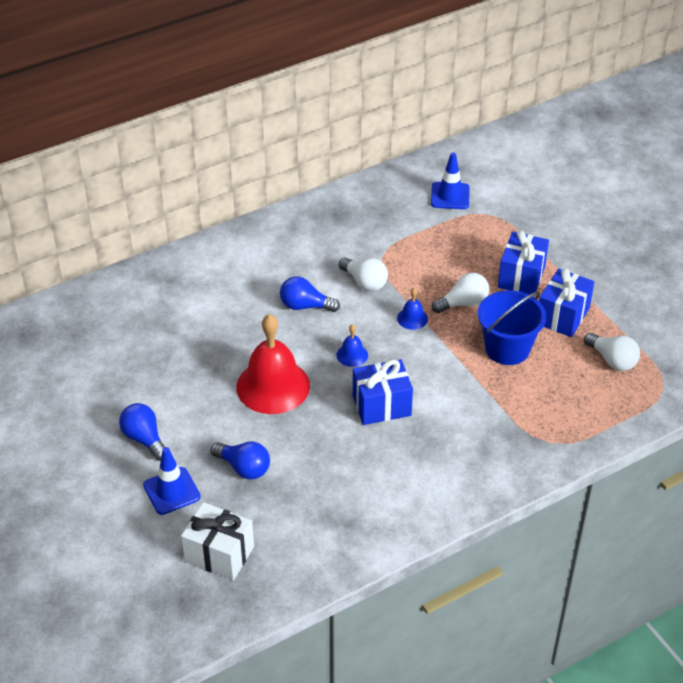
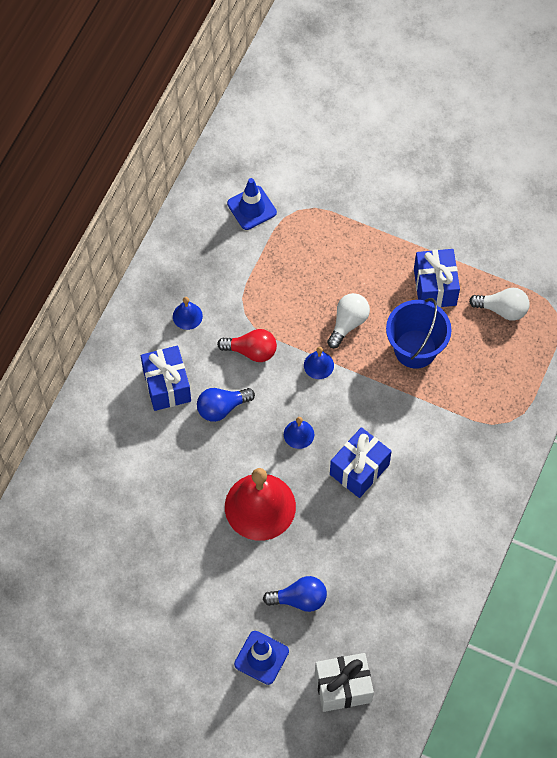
camera: 35 degrees left, 20 degrees up
(144, 439) = (199, 625): blue light bulb -> none
(334, 236) = (187, 316): none -> blue bell
(364, 282) = (251, 351): white light bulb -> red light bulb
(521, 277) = (374, 265): blue gift -> blue gift (167, 386)

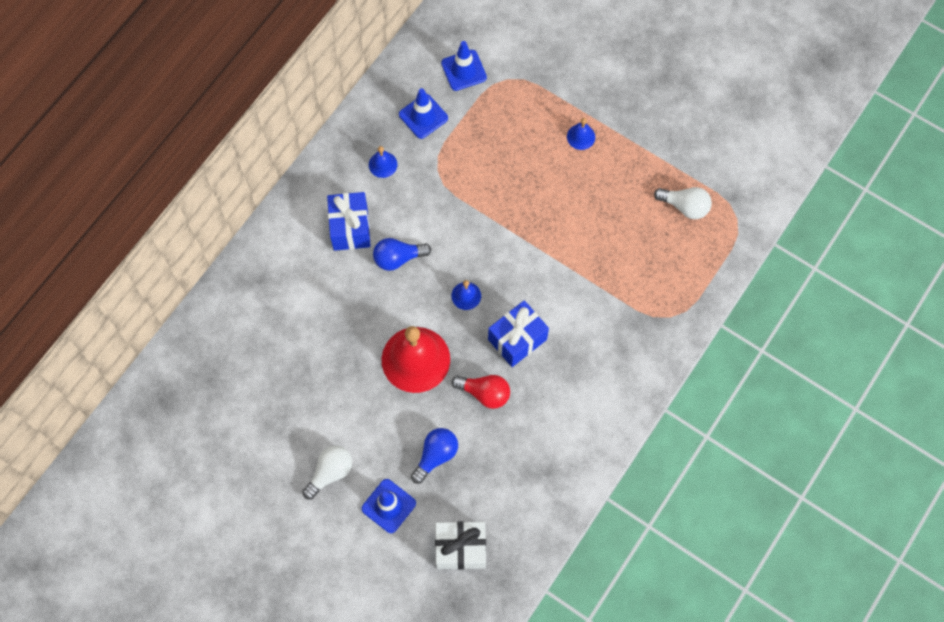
camera: 10 degrees right, 5 degrees up
(219, 261) = (423, 116): none -> blue traffic cone
(251, 351) = (437, 208): red light bulb -> red light bulb (485, 393)
(299, 599) = (436, 455): blue light bulb -> blue light bulb turned 60 degrees counterclockwise
(318, 365) = (498, 232): blue bell -> blue bell (581, 136)
(348, 323) = (534, 196): white light bulb -> white light bulb (330, 472)
(415, 349) = (593, 231): blue bucket -> none
(435, 287) = (624, 174): blue gift -> none

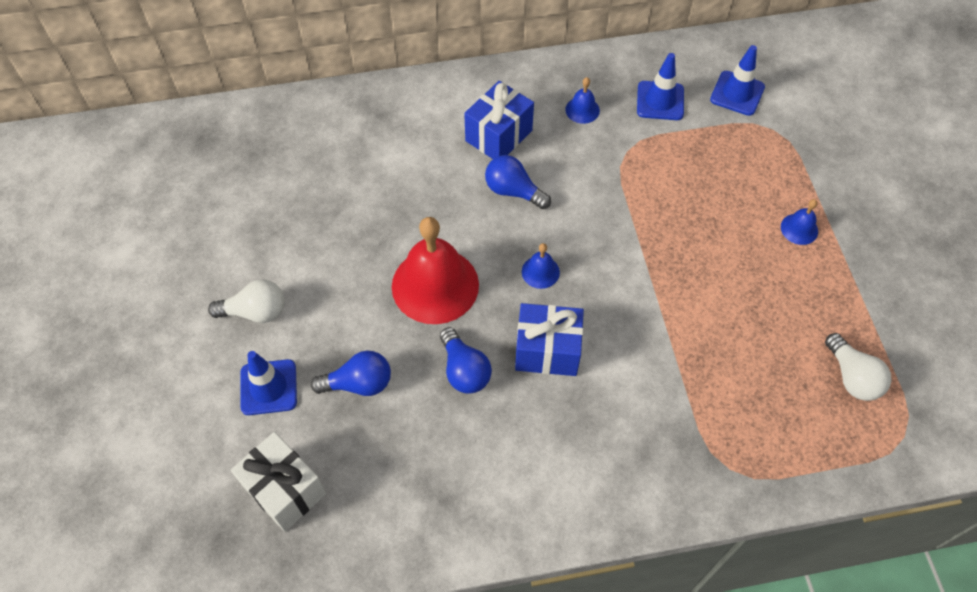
camera: 45 degrees right, 10 degrees down
(485, 393) = (464, 370): red light bulb -> blue light bulb

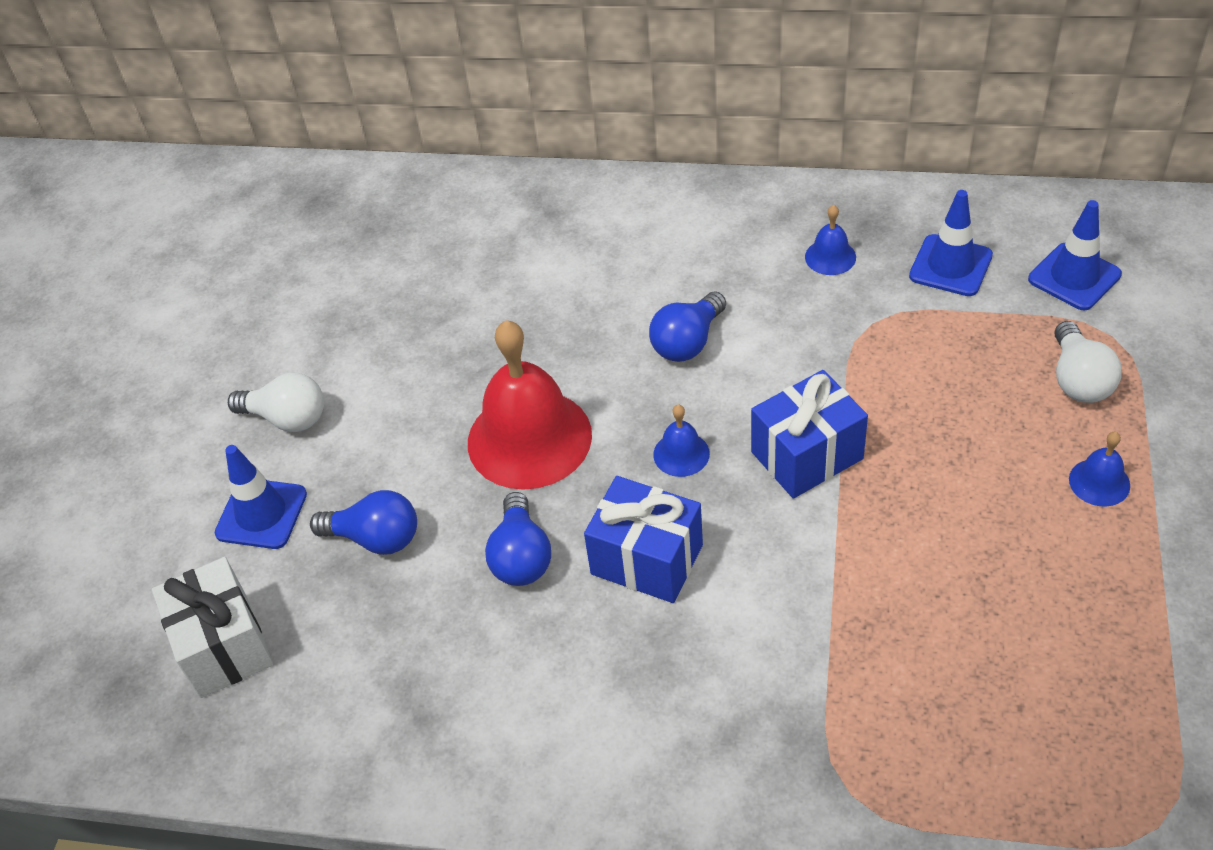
camera: 25 degrees right, 10 degrees down
(498, 135) = (697, 268): blue gift -> blue gift (807, 455)
(513, 191) = (687, 342): blue light bulb -> blue light bulb turned 105 degrees counterclockwise
(852, 377) = (1103, 714): white light bulb -> white light bulb (1078, 379)

